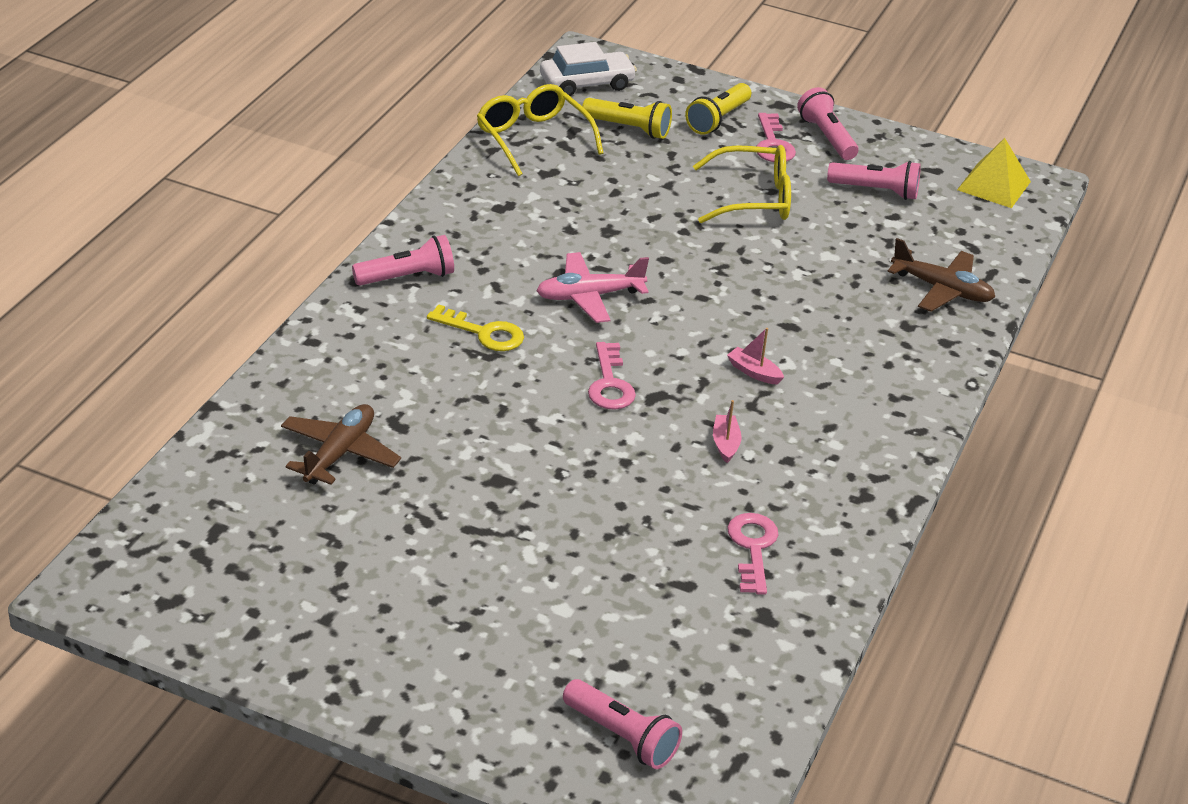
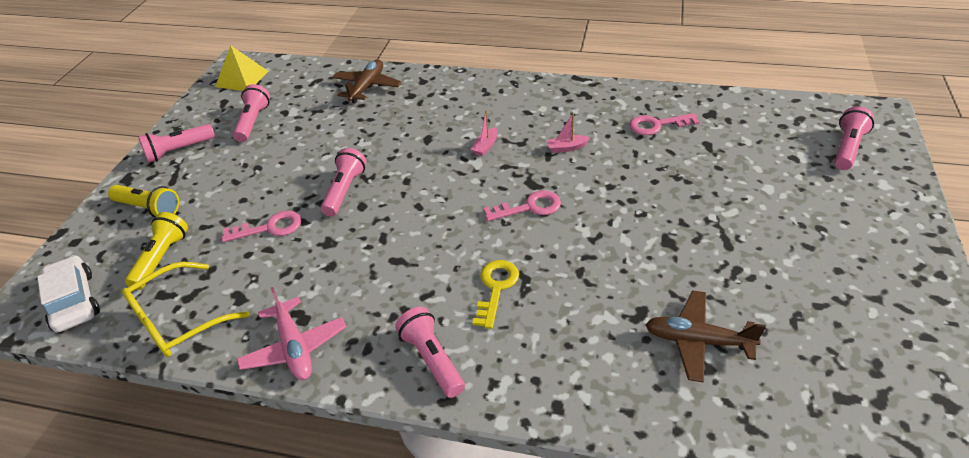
camera: 95 degrees left, 5 degrees up
(589, 296) = (424, 237): pink plane -> pink plane (294, 348)
(699, 249) = (344, 191): none -> pink flashlight
(754, 198) = (269, 174): yellow glasses -> none
(773, 144) = (188, 175): pink key -> pink key (269, 228)

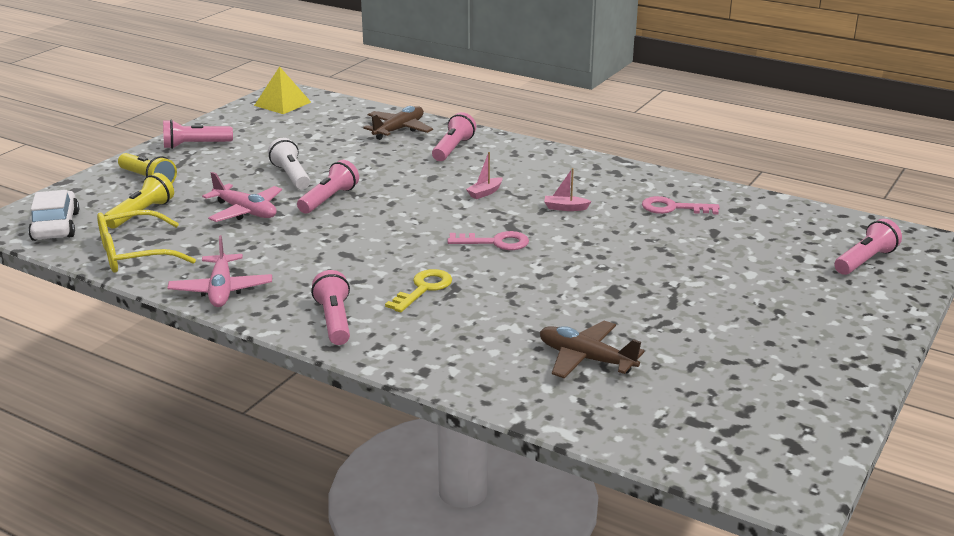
camera: 15 degrees right, 15 degrees down
(253, 122) = (274, 137): pink flashlight -> pink flashlight (453, 149)
(269, 228) = (245, 211): pink key -> pink plane
(293, 169) = (291, 176): none -> white flashlight

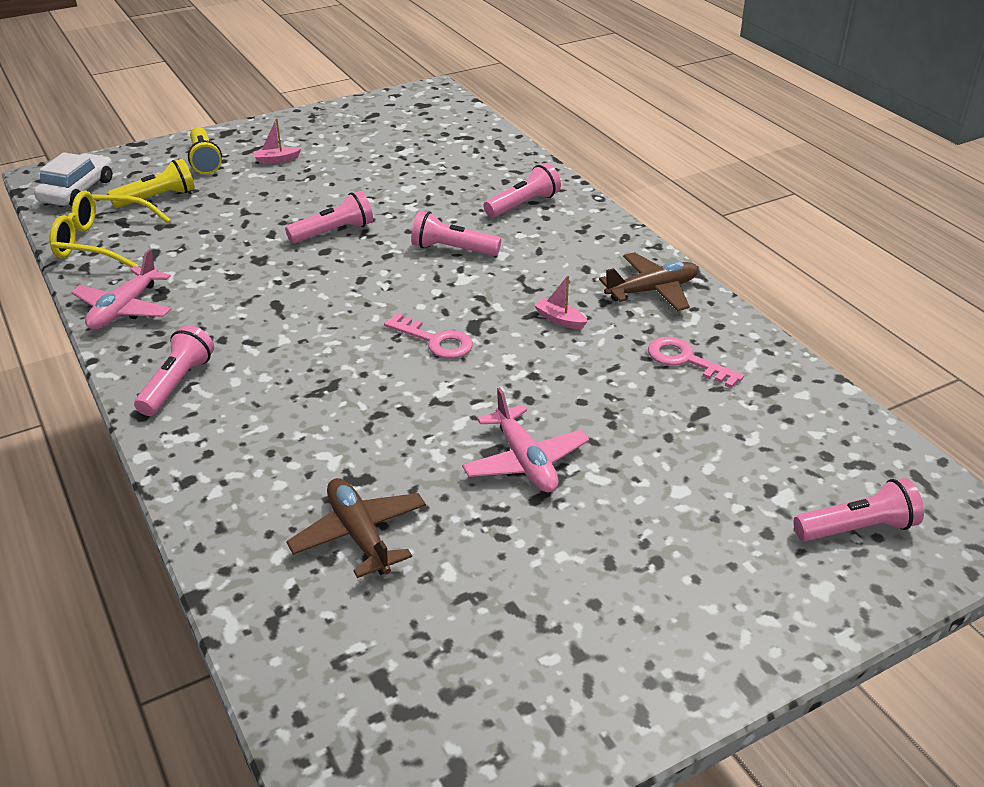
camera: 30 degrees right, 10 degrees up
(195, 145) = (286, 133): pink flashlight -> pink flashlight (452, 249)
(245, 211) = (244, 223): pink plane -> pink plane (525, 461)
(282, 104) = (416, 104): yellow pyramid -> none
(291, 176) = (330, 193): white flashlight -> none
(399, 130) = (494, 165): brown plane -> brown plane (652, 290)
(423, 289) = (299, 375): yellow key -> none
(485, 193) = (495, 272): pink boat -> pink boat (276, 160)

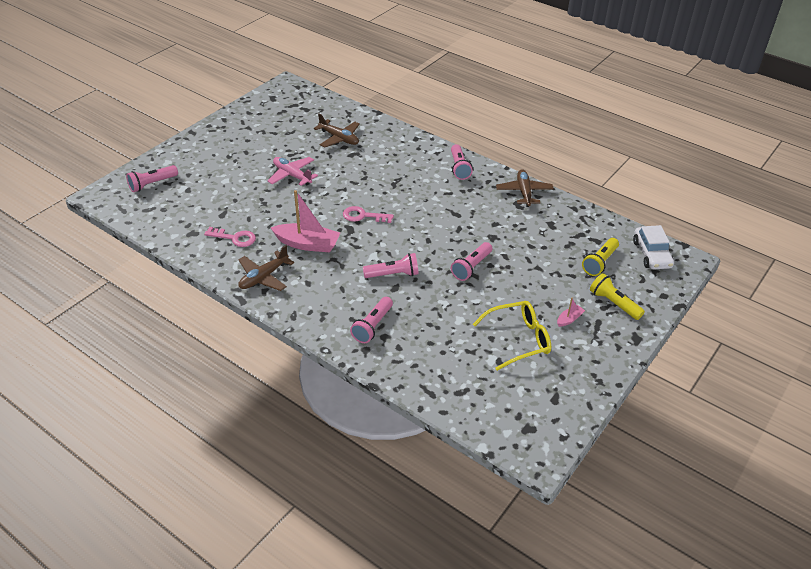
camera: 155 degrees right, 5 degrees up
(101, 242) = (586, 224): yellow glasses -> yellow glasses (519, 339)
(124, 309) = (524, 192): pink plane -> brown plane
(560, 320) = (307, 244): pink boat -> pink boat, size x2.16

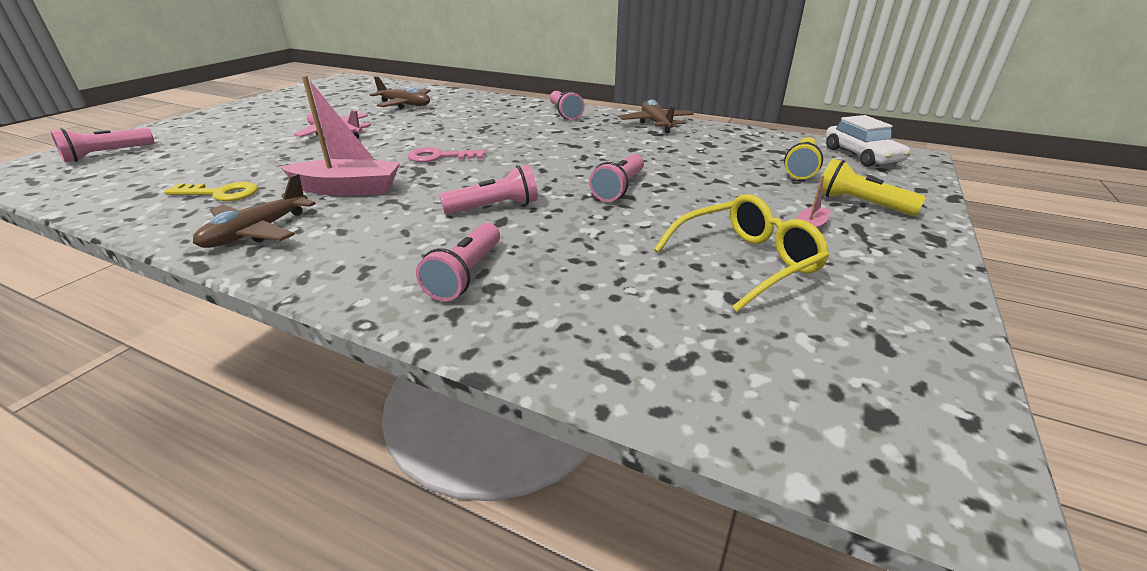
camera: 10 degrees left, 10 degrees down
(234, 238) = (220, 193): pink key -> yellow key

